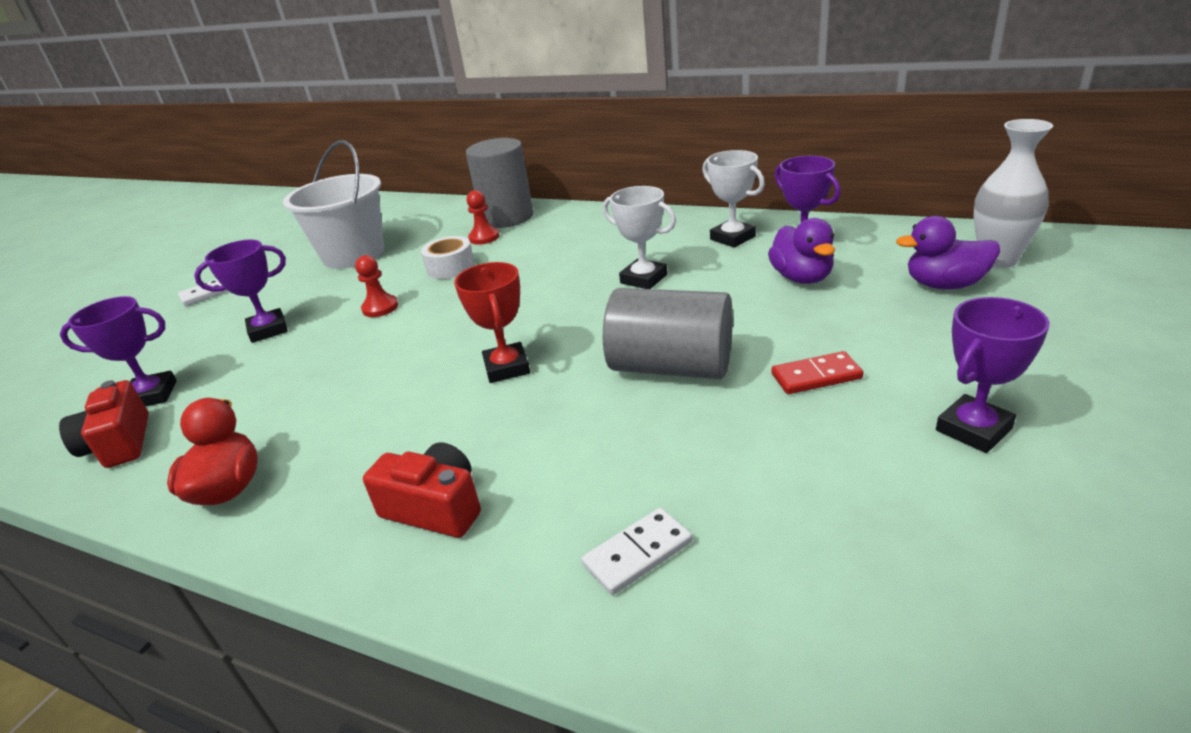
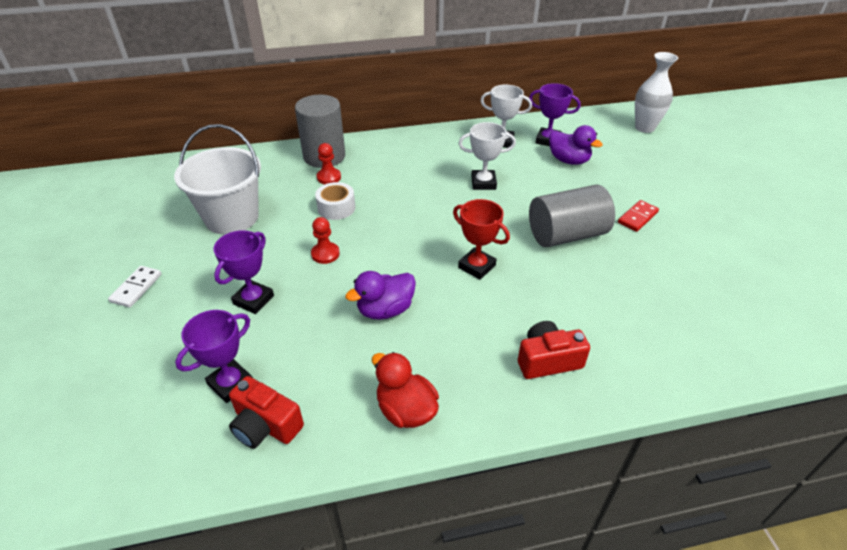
camera: 40 degrees left, 10 degrees up
(637, 553) = (665, 335): white domino -> none
(944, 285) = (637, 148): purple duck -> purple duck (385, 310)
(973, 429) = (722, 223): purple trophy -> none

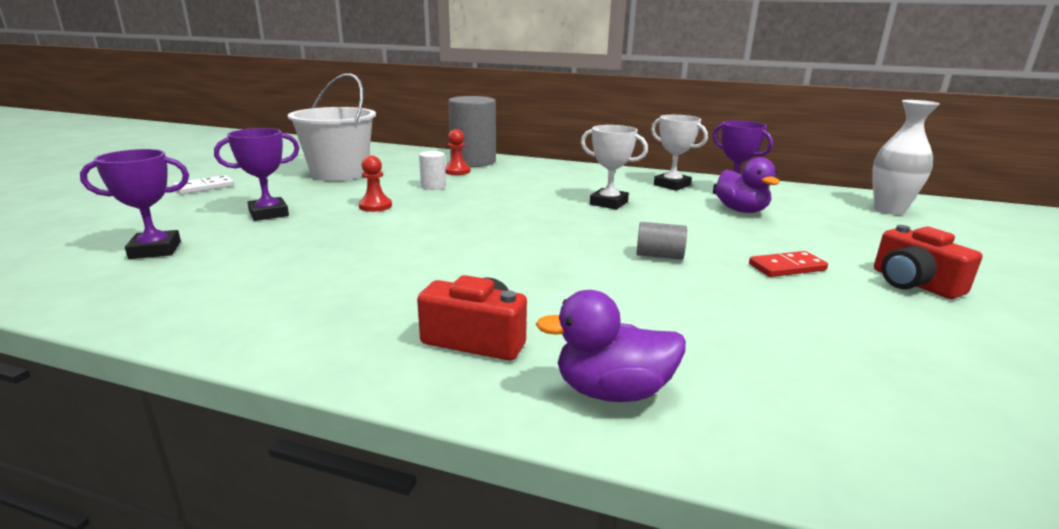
camera: 30 degrees right, 20 degrees down
(265, 425) = (125, 282): red camera -> red camera (913, 283)
(336, 208) = (433, 186): white tape -> white cylinder
(385, 310) = (365, 249): purple duck -> purple duck (612, 391)
(406, 410) = (253, 318): red duck -> none
(476, 266) = (510, 249): red trophy -> none
(566, 235) = (659, 256): grey cylinder -> grey cylinder, size x0.47

